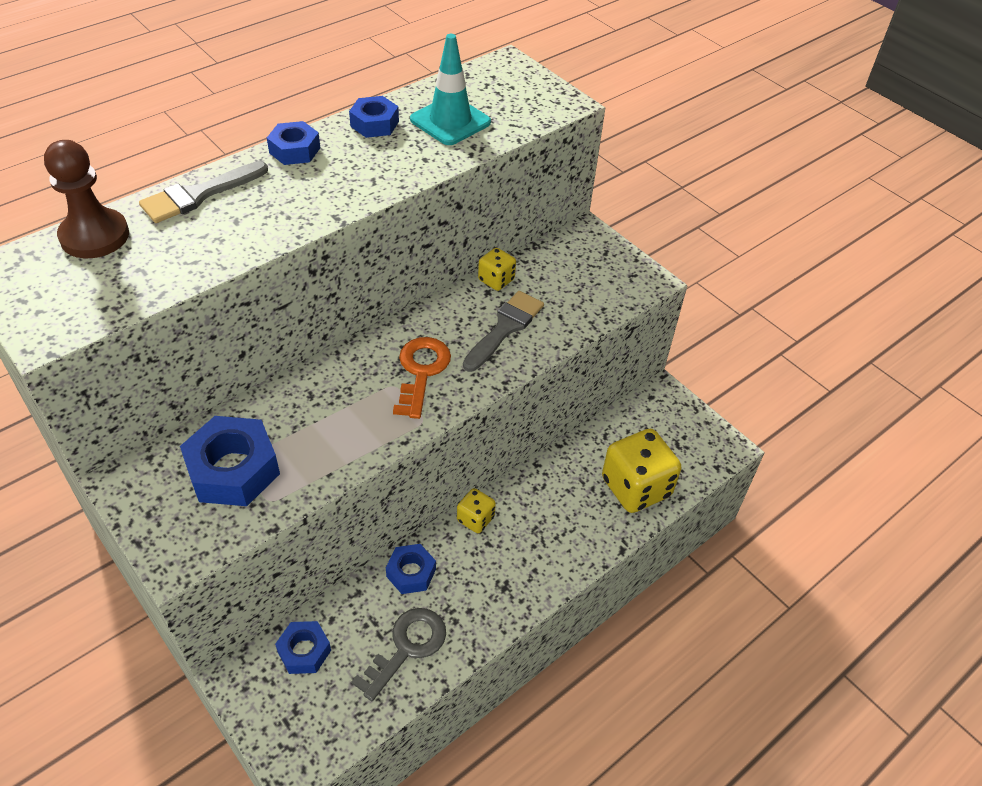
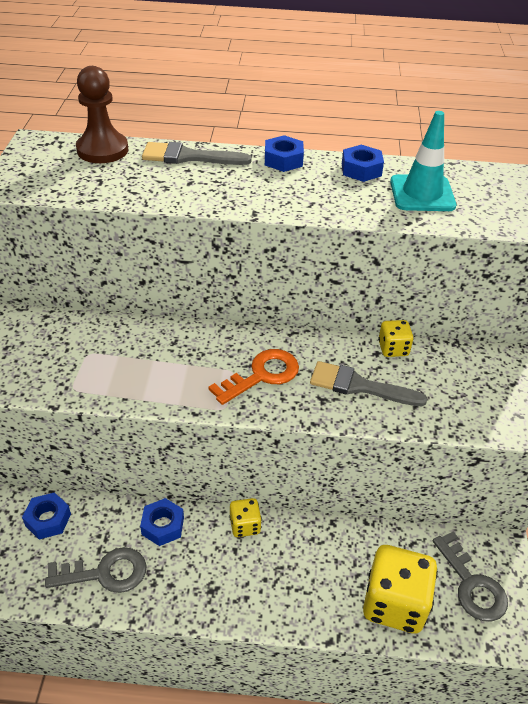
camera: 45 degrees right, 5 degrees down
(233, 470) = (77, 355): blue nut -> none
(505, 328) = (359, 386): grey brush -> grey brush turned 150 degrees counterclockwise
(669, 433) = (472, 584): none -> grey key

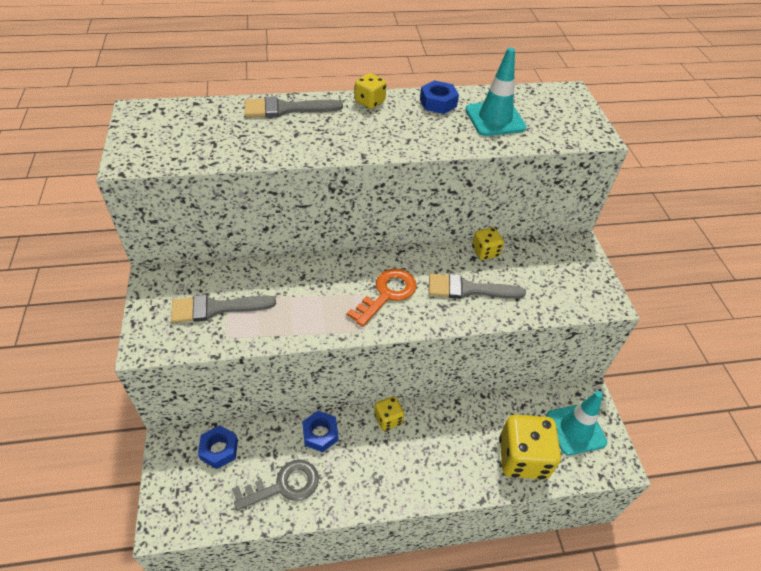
camera: 15 degrees left, 5 degrees up
(70, 359) = (216, 308): none -> grey brush
(102, 150) = (204, 112): brown pawn -> none
(283, 160) = (370, 102): blue nut -> yellow dice
(472, 584) = (575, 429): grey key -> turquoise traffic cone

